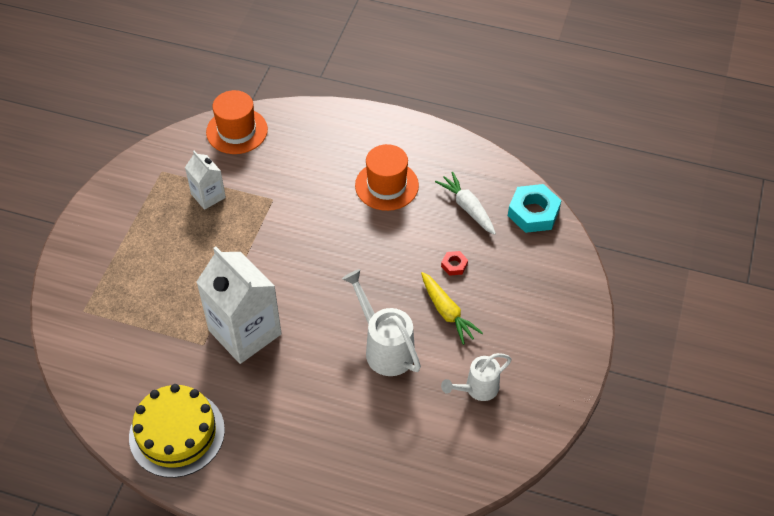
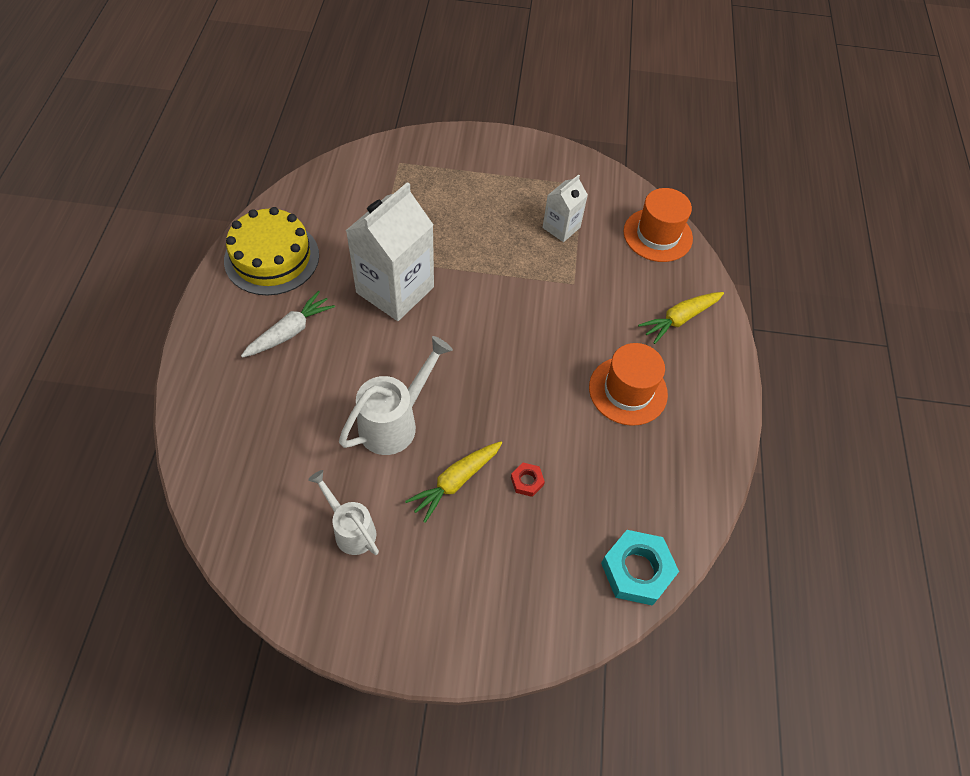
camera: 75 degrees right, 5 degrees up
(327, 137) = (679, 319): none -> yellow carrot
(467, 208) = (621, 486): white carrot -> white carrot (290, 331)

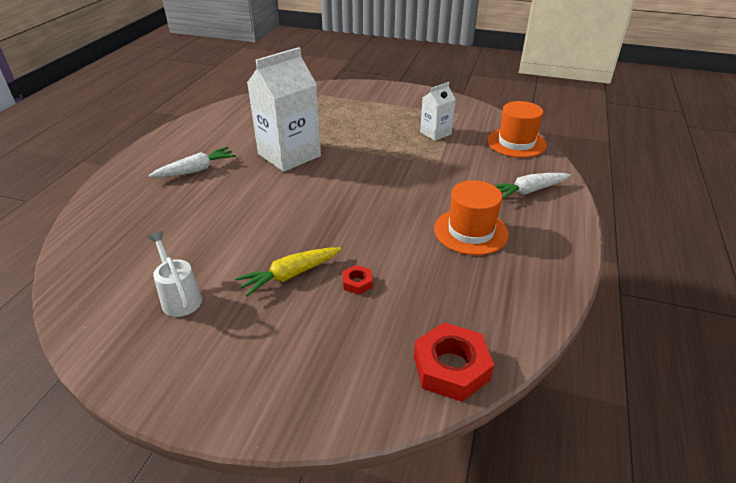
camera: 15 degrees right, 20 degrees down
(272, 258) = (204, 132): yellow cake -> none
(395, 422) = (253, 230): white watering can -> none
(637, 570) = (451, 367): turquoise nut -> red nut
(679, 319) = (528, 191): yellow carrot -> white carrot

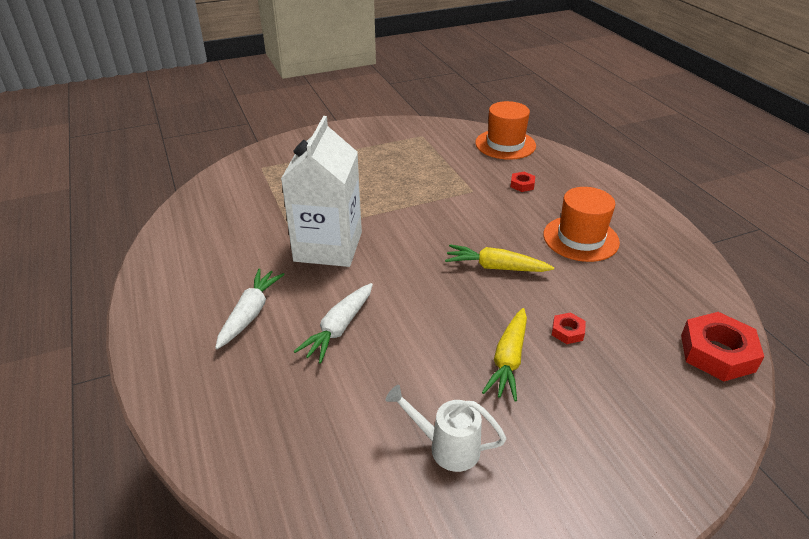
camera: 40 degrees left, 0 degrees up
(373, 217) = (495, 267): none -> yellow carrot
(435, 133) = (431, 163): white carton -> none
(484, 175) = (522, 185): none -> red nut
(528, 191) = (571, 183): white carrot -> white carrot (339, 328)

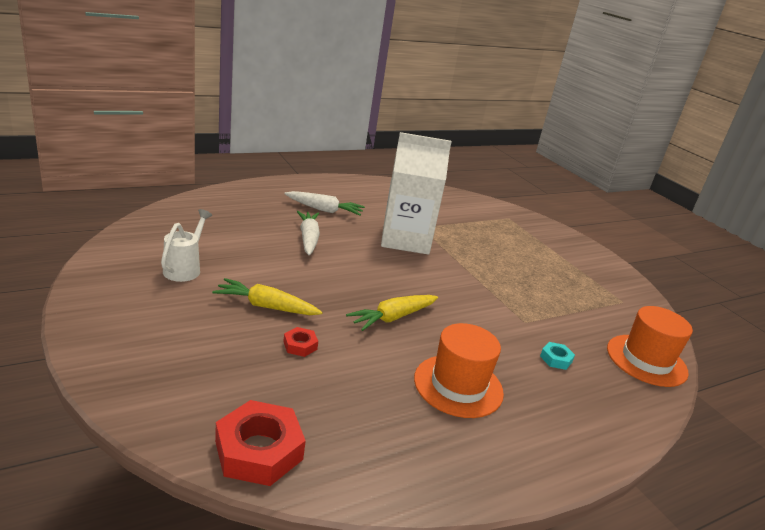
camera: 80 degrees right, 10 degrees down
(339, 328) = (308, 238): white carrot -> white carrot turned 60 degrees clockwise
(495, 267) = (393, 318): yellow carrot -> yellow carrot turned 135 degrees counterclockwise
(522, 185) = (556, 359): red nut -> turquoise nut

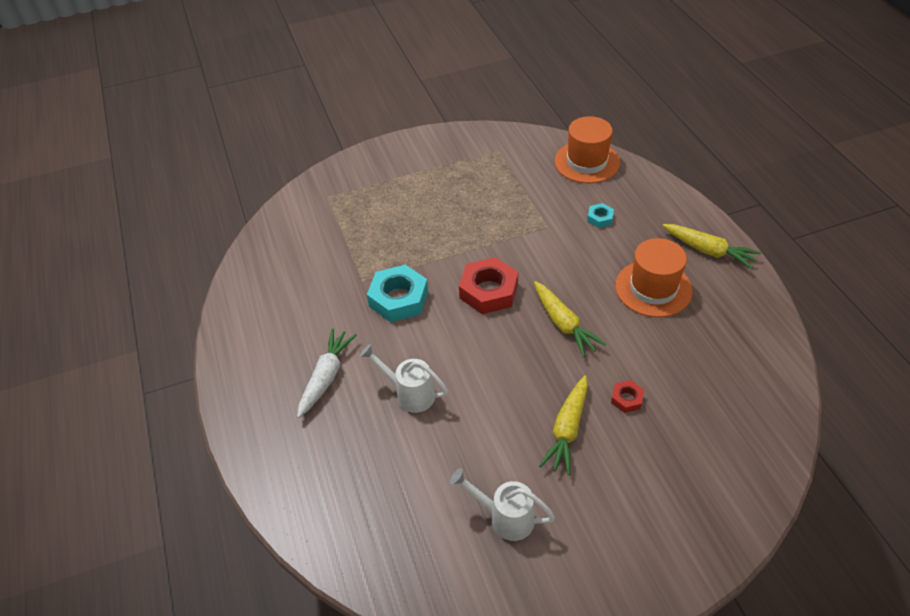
camera: 75 degrees left, 20 degrees up
(259, 450) = (767, 424): red nut -> red nut (488, 291)
(308, 238) = (410, 394): white carrot -> white watering can
(405, 240) = (398, 299): white carton -> turquoise nut
(540, 446) = (709, 251): none -> yellow carrot

